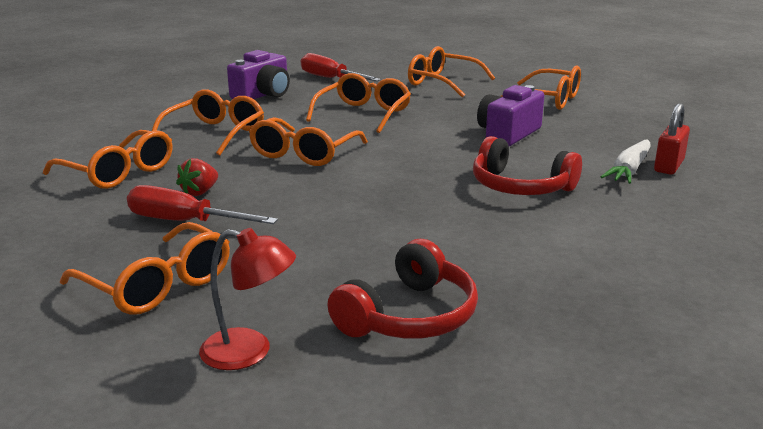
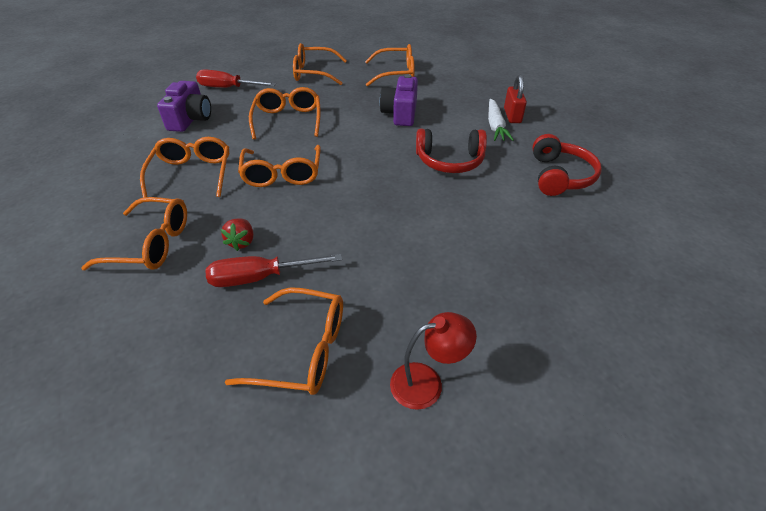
camera: 30 degrees left, 20 degrees up
(409, 316) = (489, 302): red headphones -> red headphones (559, 176)

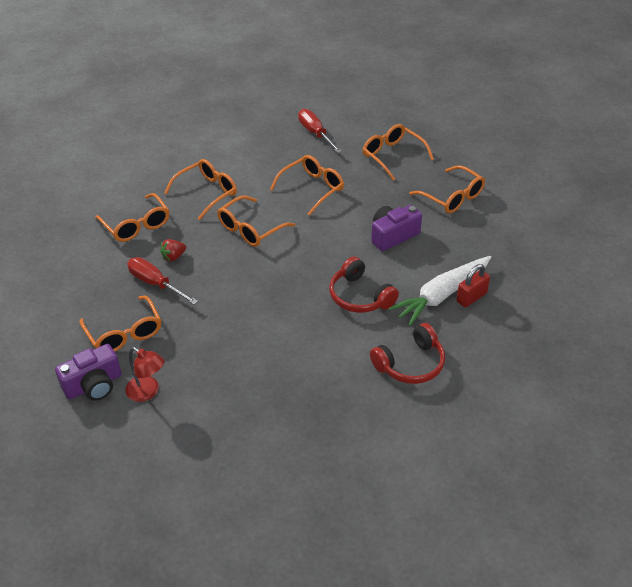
camera: 50 degrees right, 0 degrees up
(190, 119) = (258, 147): purple camera -> purple camera (94, 385)
(495, 126) = (441, 295): white carrot -> white carrot, size x1.59

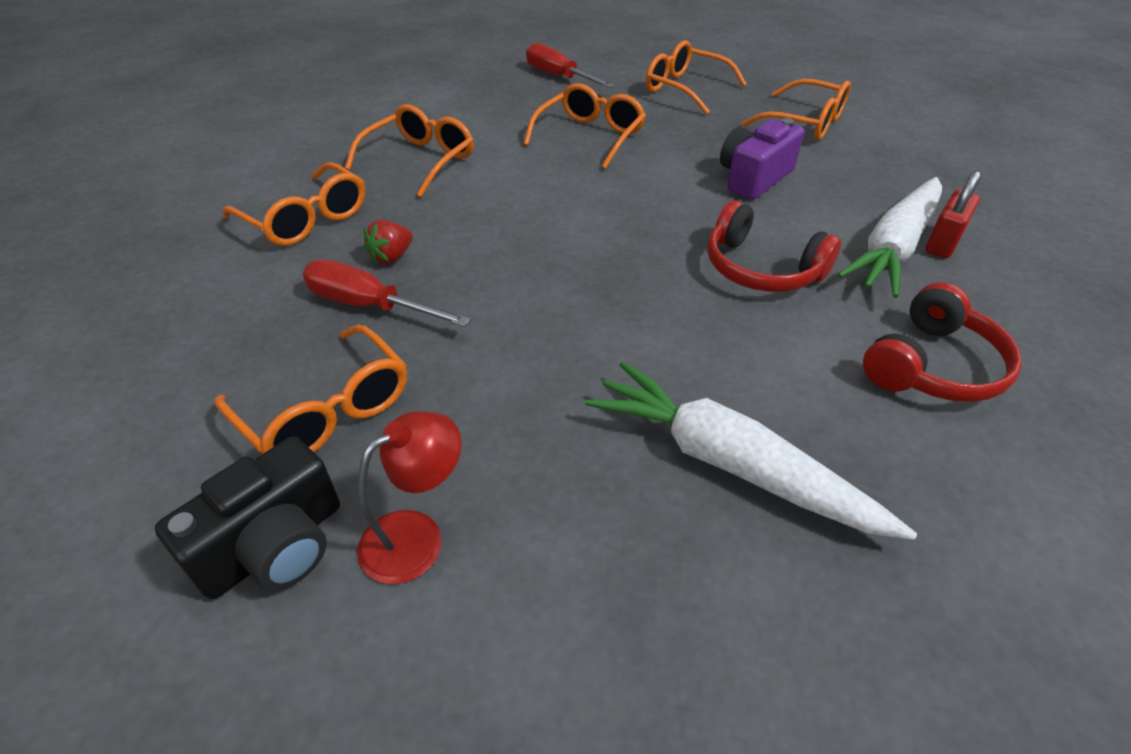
camera: 15 degrees left, 0 degrees up
(94, 385) = (275, 546): purple camera -> black camera
(148, 392) = (416, 535): red lamp -> red lamp turned 60 degrees counterclockwise
(250, 229) = (515, 199): orange glasses -> none
(286, 389) = (729, 463): none -> white carrot

